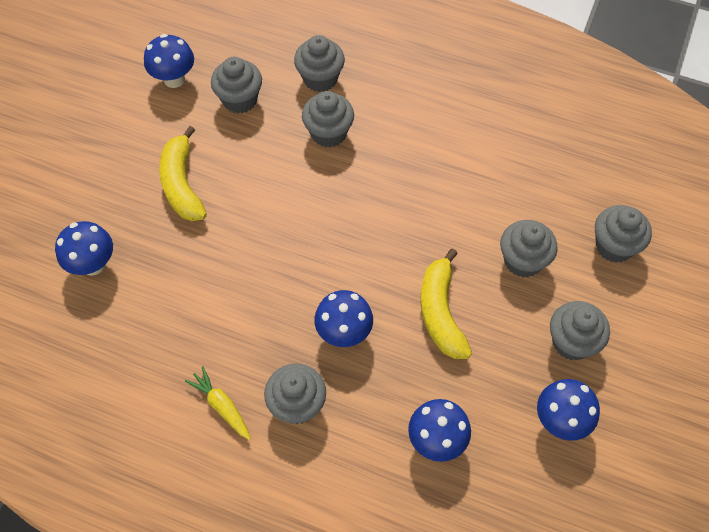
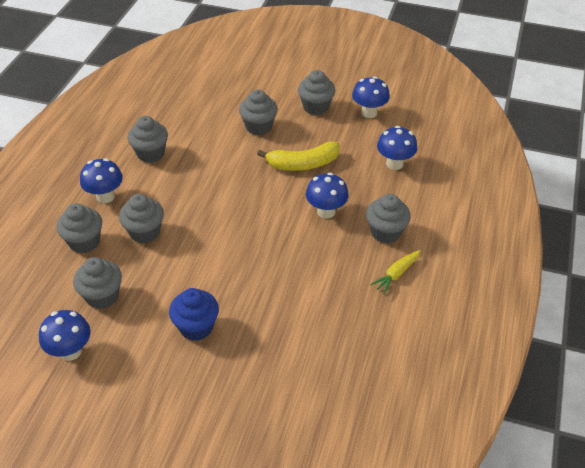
camera: 95 degrees left, 15 degrees down
(93, 264) = (284, 382): blue mushroom -> blue mushroom (105, 196)
(182, 184) = (196, 327): yellow banana -> blue cupcake
(614, 246) = (244, 88): grey cupcake -> grey cupcake (150, 153)

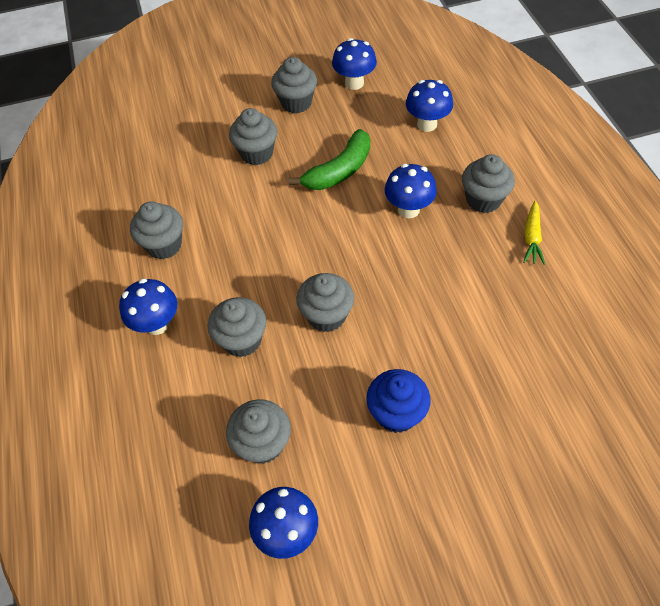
camera: 30 degrees left, 10 degrees up
(84, 242) = (182, 392): grey cupcake -> grey cupcake (326, 316)
(303, 164) = (339, 171): yellow banana -> green banana

